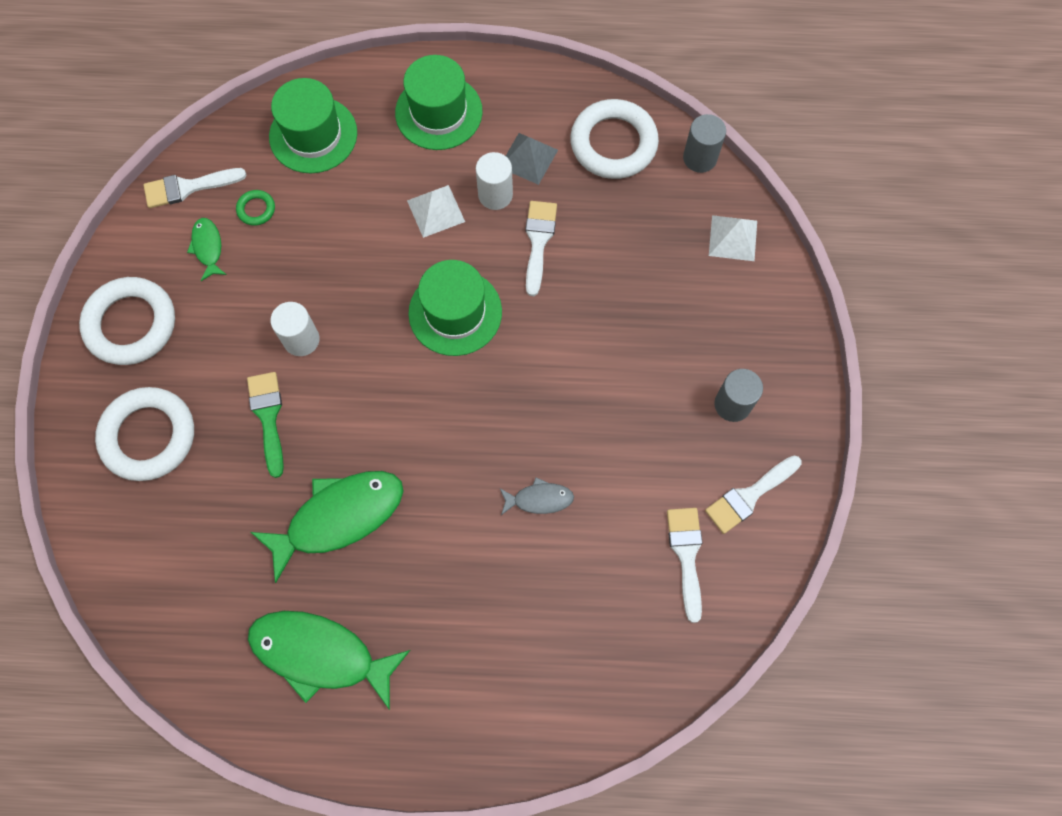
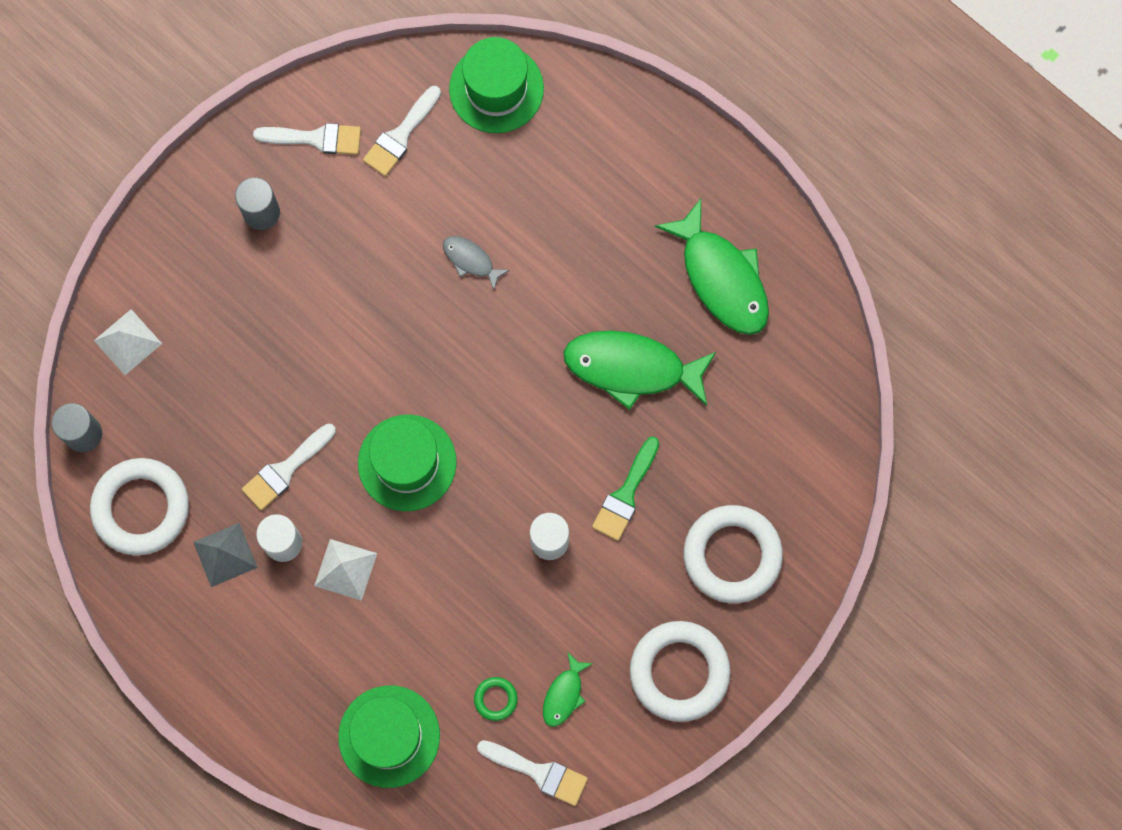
camera: 140 degrees left, 5 degrees up
(438, 112) = (261, 667): green hat -> green hat (496, 89)

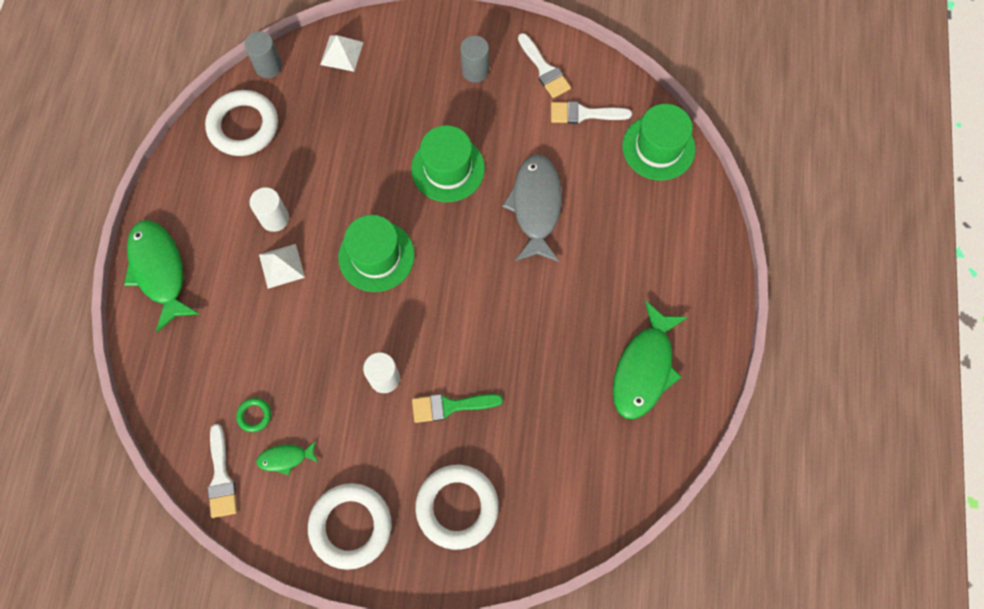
camera: 55 degrees right, 5 degrees down
(225, 554) = (245, 190): grey pyramid -> none
(286, 469) = (323, 189): white brush -> none
(389, 736) = (188, 364): green hat -> green hat (448, 168)
(471, 260) = (536, 206): grey fish -> grey fish, size x2.07
(632, 368) = (539, 352): green fish -> green fish (159, 270)

